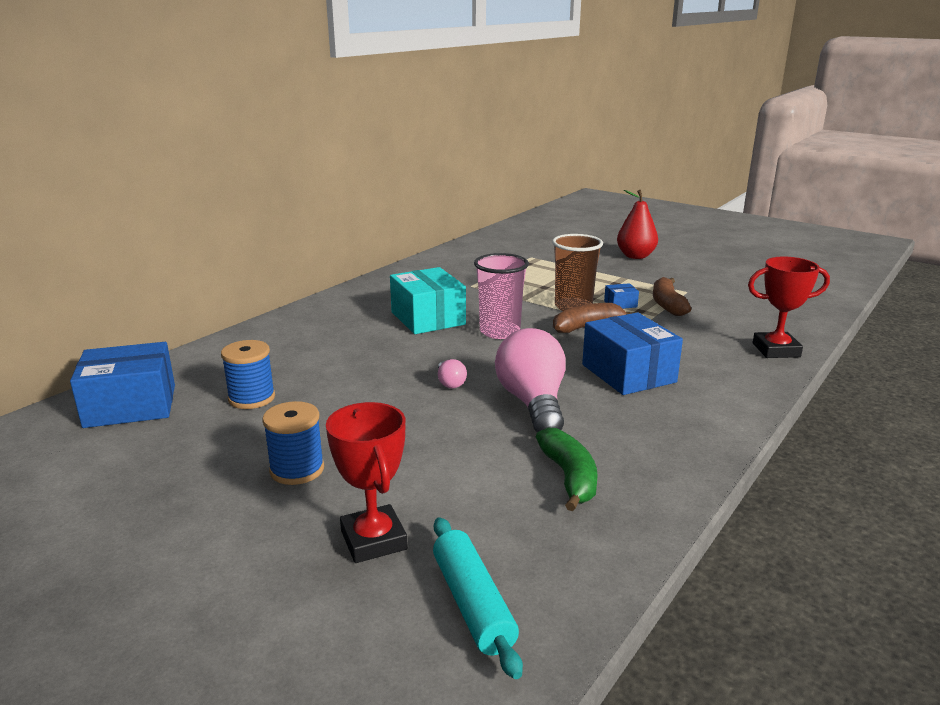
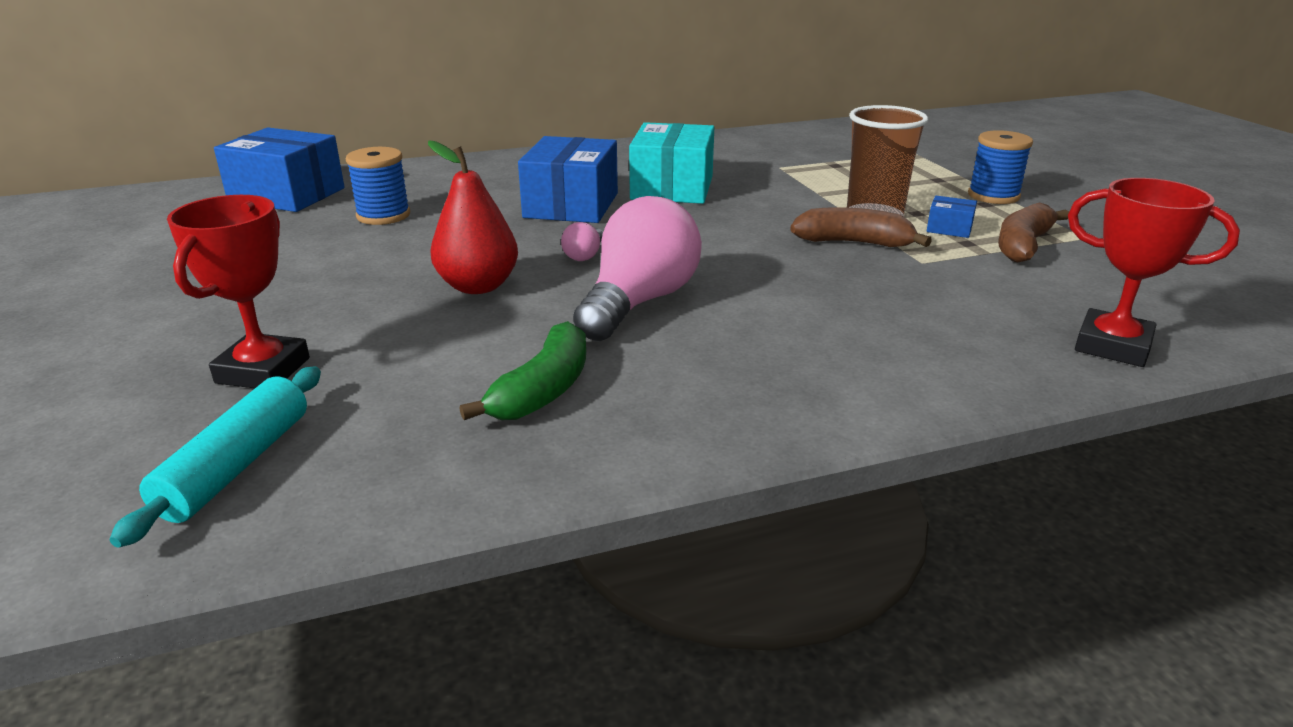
camera: 35 degrees right, 5 degrees up
(297, 470) = (312, 286): blue spool -> blue spool (993, 196)
(500, 332) = (731, 220): pink cup -> none
(628, 373) = (818, 307): blue box -> blue box (571, 205)
(635, 256) = (1075, 179): red pear -> red pear (478, 286)

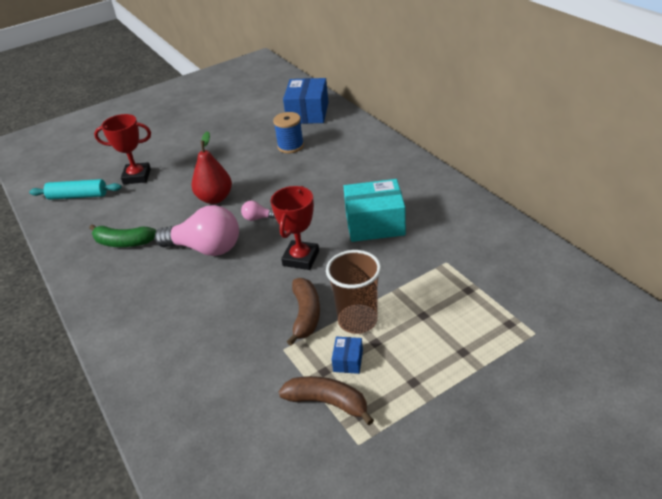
camera: 80 degrees right, 10 degrees up
(571, 205) = (328, 195): blue box -> none
(993, 196) = (435, 387): blue spool -> none
(1112, 346) = (175, 438): red trophy -> red trophy (301, 258)

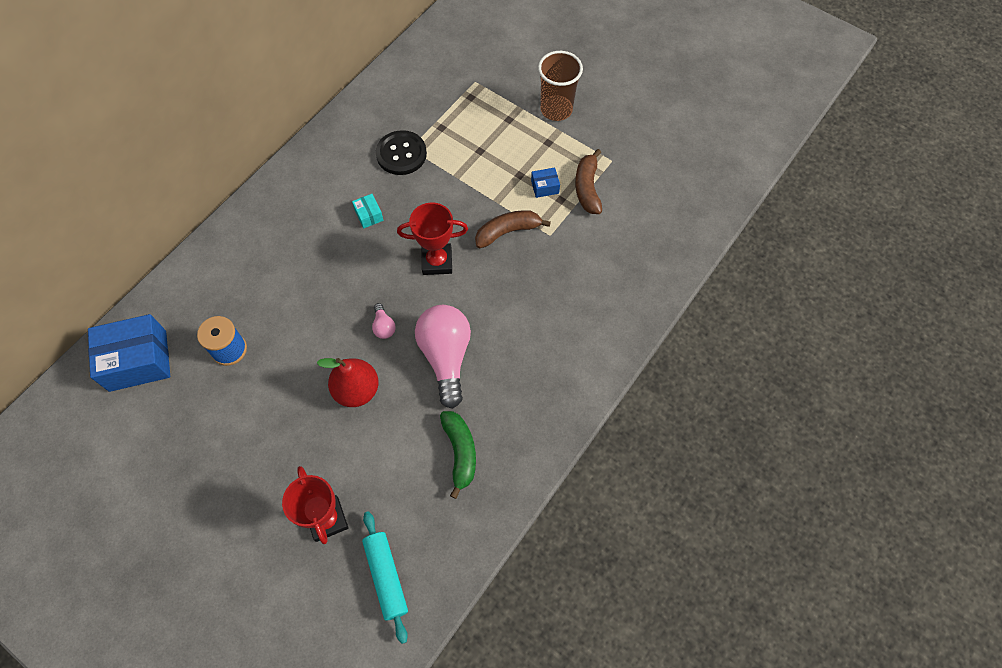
camera: 115 degrees left, 25 degrees up
(357, 320) = (501, 193): brown cup -> brown cup (556, 109)
(375, 224) = (369, 215): turquoise box -> turquoise box, size x0.44
(440, 254) = (401, 154): none -> black button

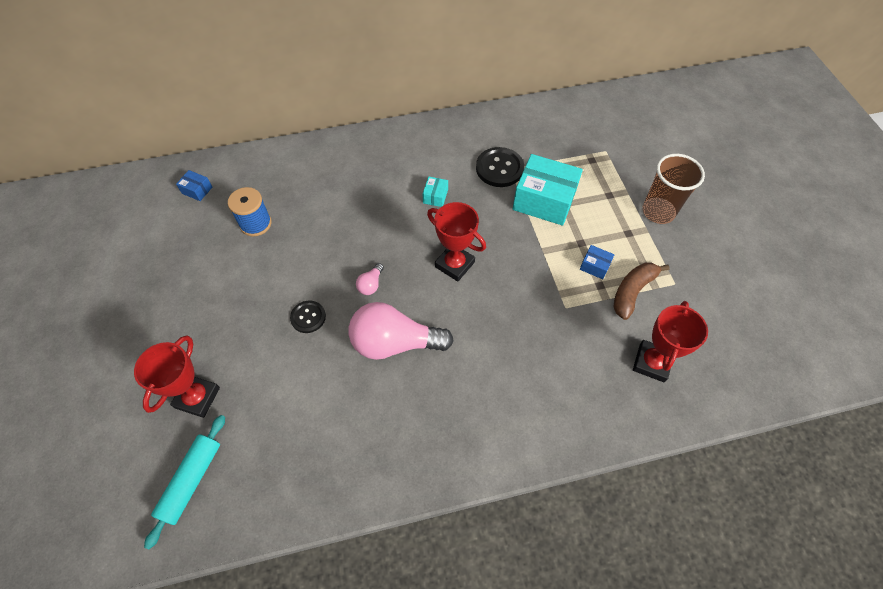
camera: 40 degrees right, 5 degrees down
(138, 360) = (197, 190): blue box -> blue box, size x0.44
(357, 390) = (308, 317): red pear -> black button
(446, 357) = (394, 343): pink light bulb -> pink light bulb turned 120 degrees counterclockwise
(460, 452) = (335, 428): green banana -> none
(462, 158) = (544, 200): none -> turquoise box
(508, 232) = (531, 280): brown banana -> none
(641, 233) = (651, 363): none -> red trophy

